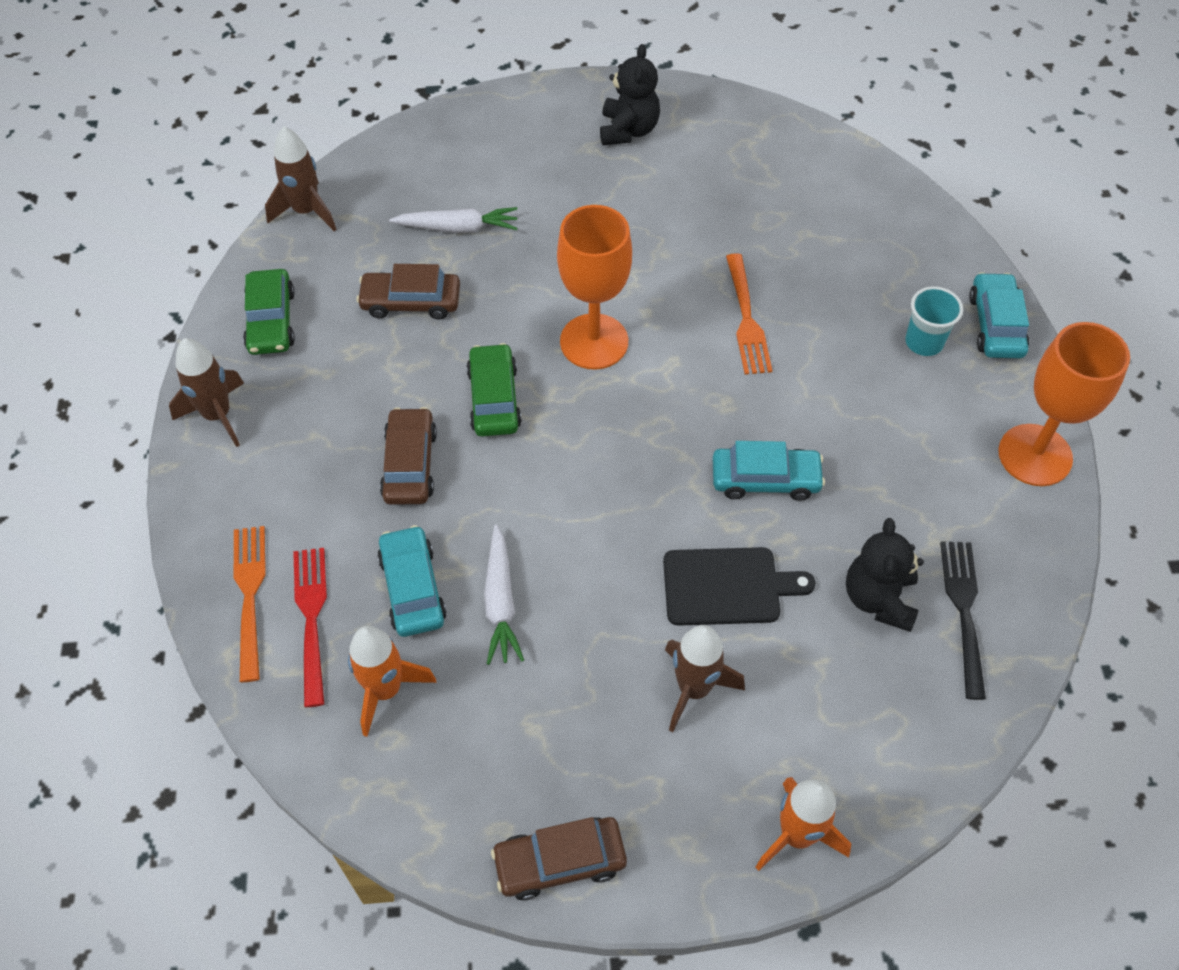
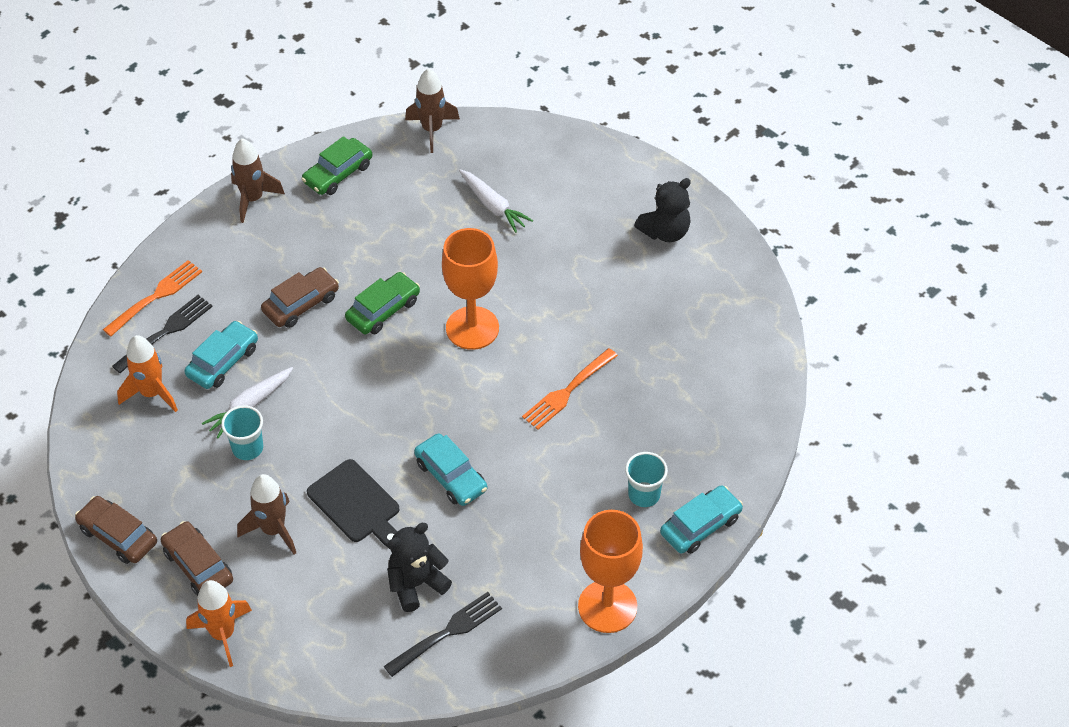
camera: 50 degrees right, 5 degrees down
(312, 619) = (165, 332): red fork -> black fork
(411, 302) = (415, 224): brown car -> brown car (198, 566)
(557, 641) = (247, 448): none -> turquoise cup

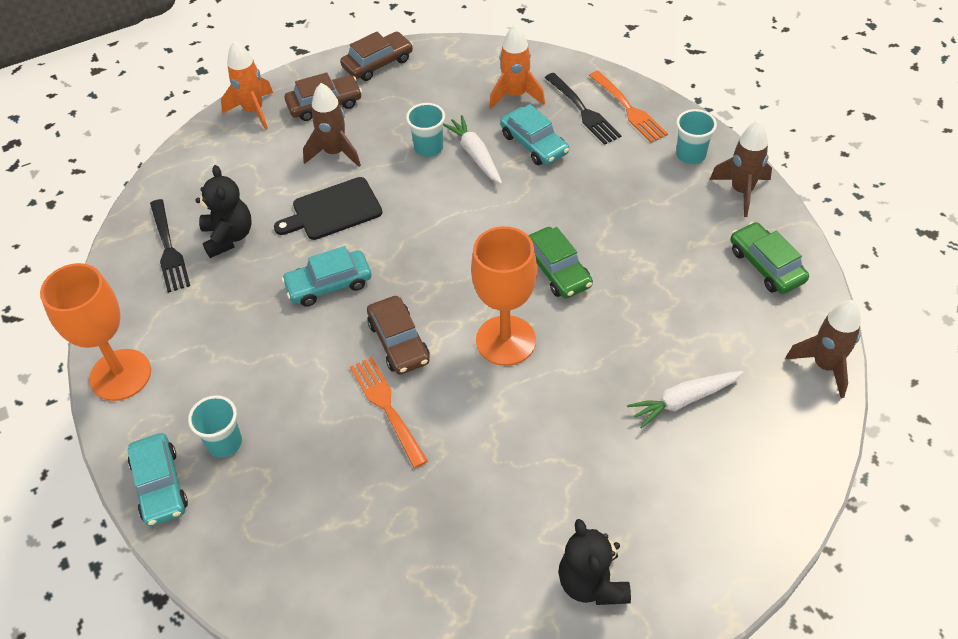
camera: 110 degrees right, 0 degrees up
(213, 240) = (691, 155): none -> turquoise cup
(301, 304) = (586, 207): brown car -> brown car (398, 342)

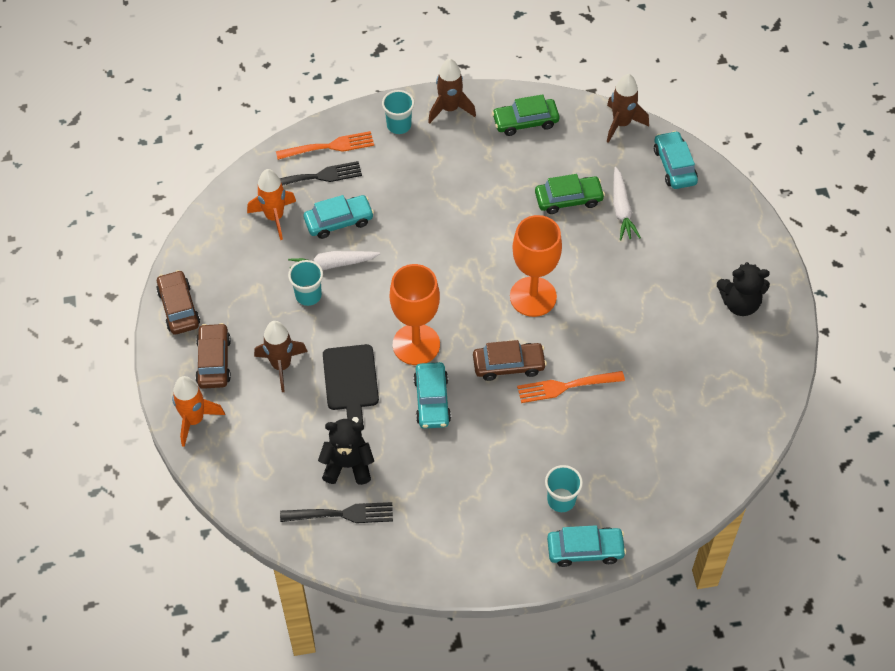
camera: 75 degrees left, 5 degrees up
(120, 375) = (468, 567): orange goblet -> orange goblet (416, 344)
(556, 270) = (479, 246): green car -> green car (568, 199)
(790, 445) = (674, 166): none -> turquoise car

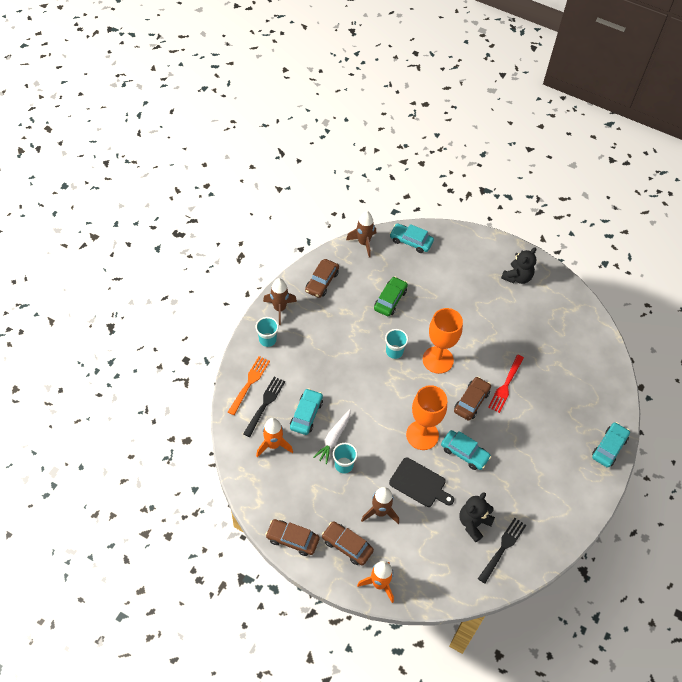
camera: 55 degrees left, 0 degrees up
(525, 121) = (322, 282): green car -> brown car
(561, 500) = (572, 437): turquoise cup -> turquoise cup (394, 351)
(567, 386) = (506, 385): orange fork -> red fork
(622, 209) = (417, 282): white carrot -> none

